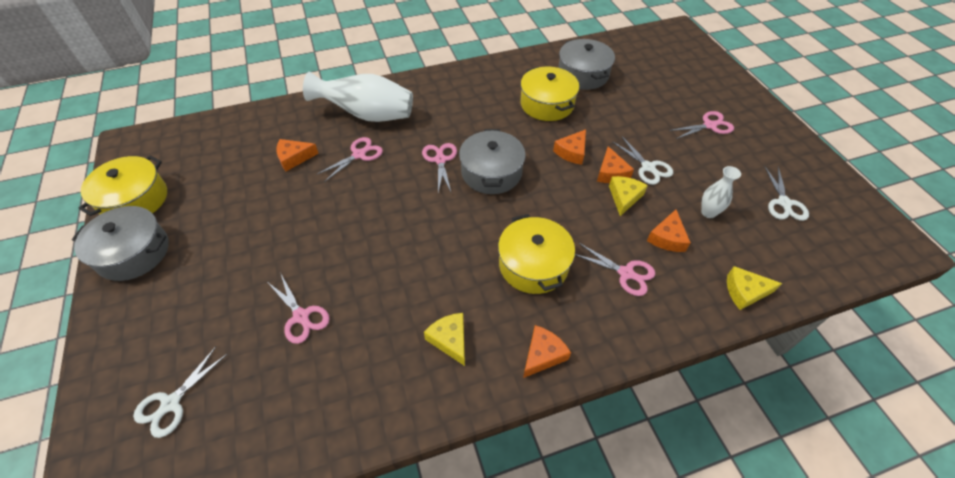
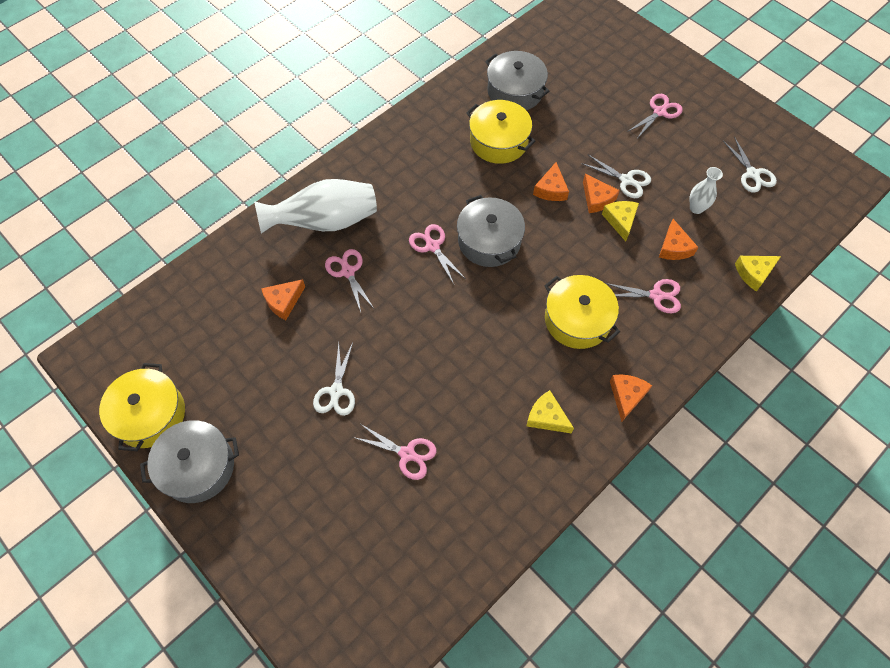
camera: 25 degrees left, 10 degrees up
(171, 403) = (349, 576): white scissors -> white scissors (336, 391)
(359, 155) = (348, 272): pink scissors -> pink scissors turned 45 degrees counterclockwise

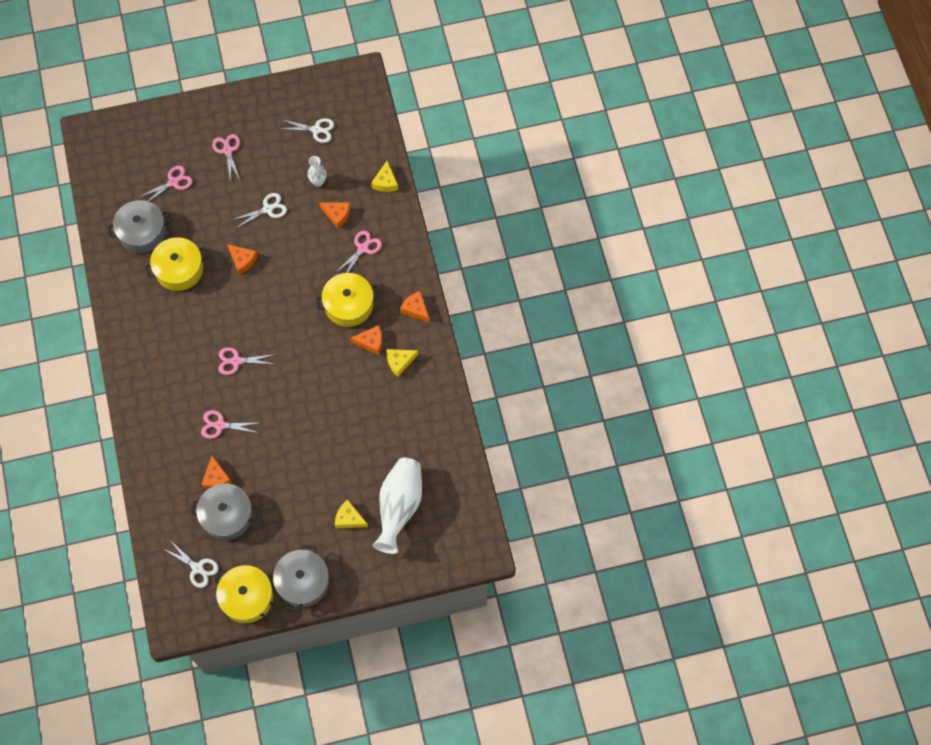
camera: 60 degrees left, 5 degrees up
(325, 222) = (169, 420): white vase -> white vase (399, 507)
(336, 391) = (304, 475): white scissors -> white scissors (197, 568)
(407, 454) = (372, 454): pink scissors -> pink scissors (173, 182)
(489, 241) = (256, 323): grey pot -> grey pot (227, 515)
(597, 199) = (269, 236): orange cheese -> orange cheese (370, 342)
(620, 221) = (296, 233): yellow cheese -> yellow cheese (349, 518)

